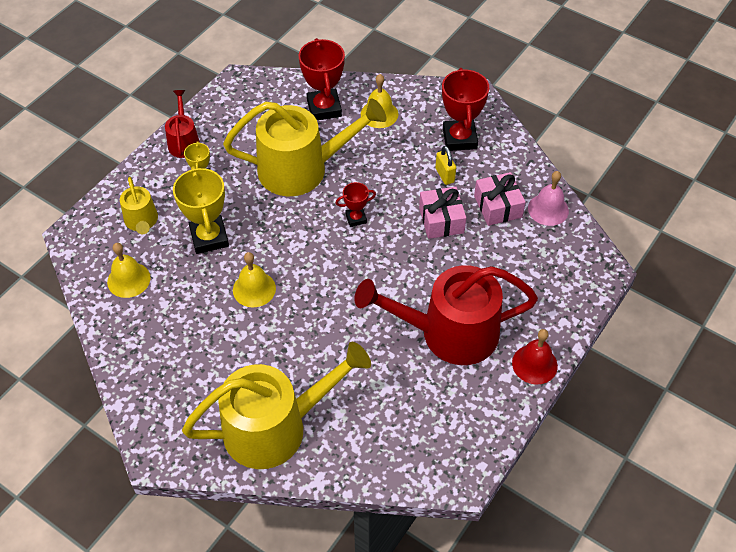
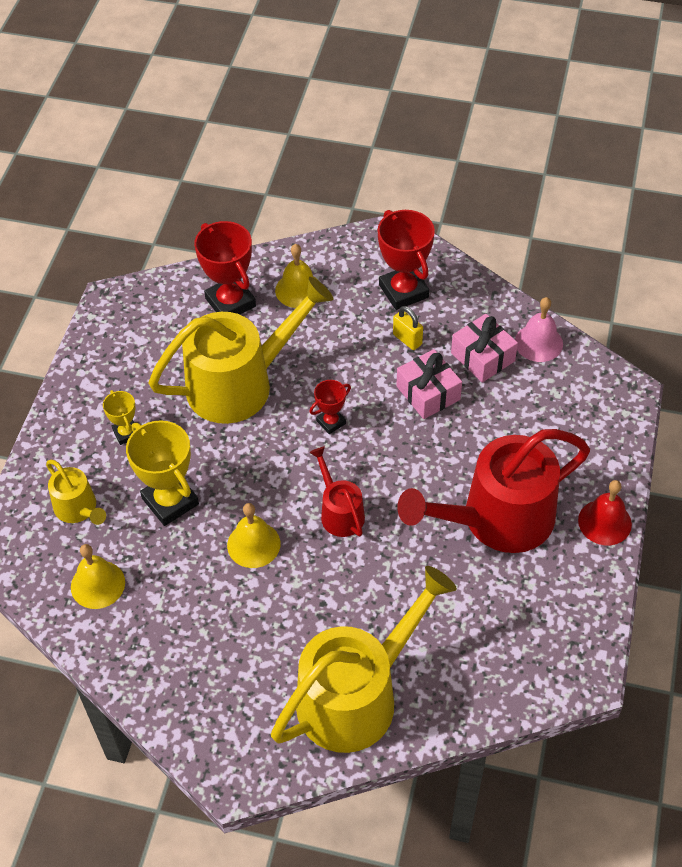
camera: 20 degrees left, 0 degrees up
(184, 142) = (81, 395): red watering can -> red watering can (339, 512)

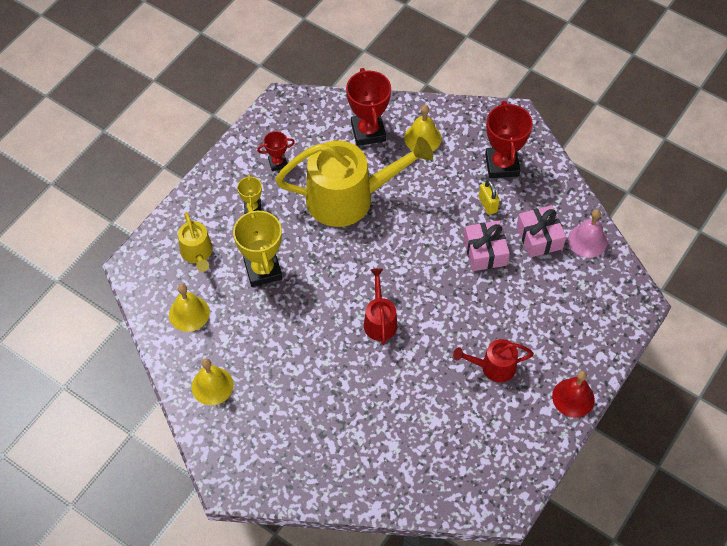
camera: 20 degrees right, 5 degrees up
(253, 544) = (308, 323): yellow bell -> yellow bell (212, 386)
(331, 422) = (403, 250): red trophy -> red trophy (277, 163)
(356, 695) = (334, 459): yellow watering can -> none
(498, 519) = (493, 367): red watering can -> red watering can, size x0.49

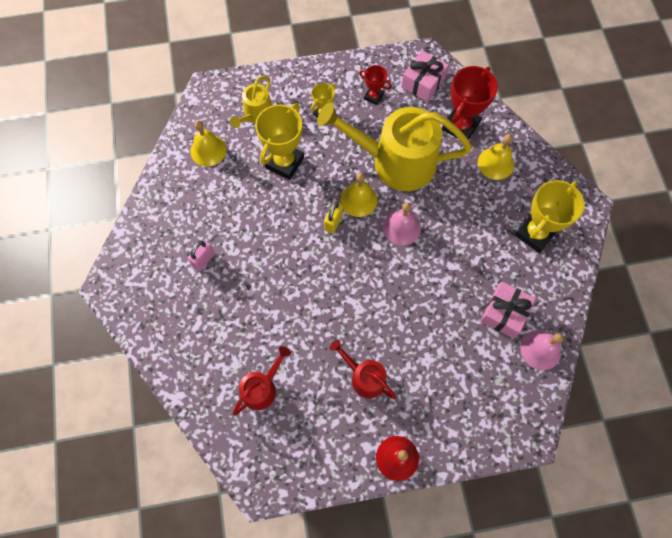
camera: 45 degrees right, 10 degrees up
(212, 386) = (170, 212): yellow bell -> yellow bell (358, 199)
(282, 396) = (204, 259): none -> pink padlock
(348, 198) = (395, 162): yellow watering can -> yellow watering can turned 150 degrees clockwise
(380, 321) = (322, 268): red watering can -> red watering can (262, 388)
(405, 241) = (401, 227): none -> pink bell
(485, 252) = (451, 287): pink gift -> pink gift (423, 82)
(487, 204) = (491, 253): yellow padlock -> yellow padlock (333, 222)
(502, 165) = (535, 233): red trophy -> yellow trophy

